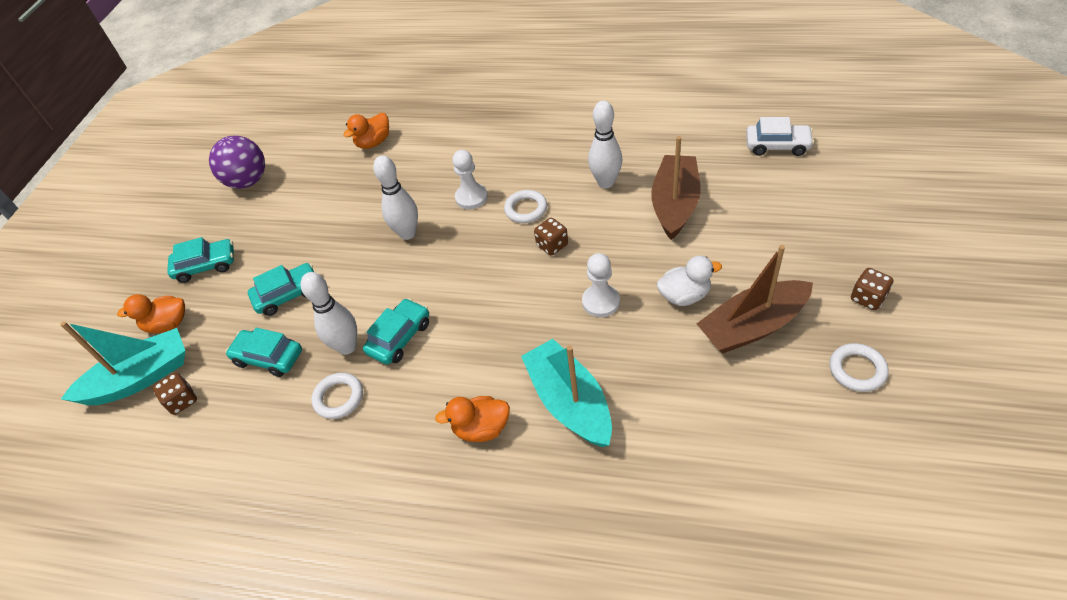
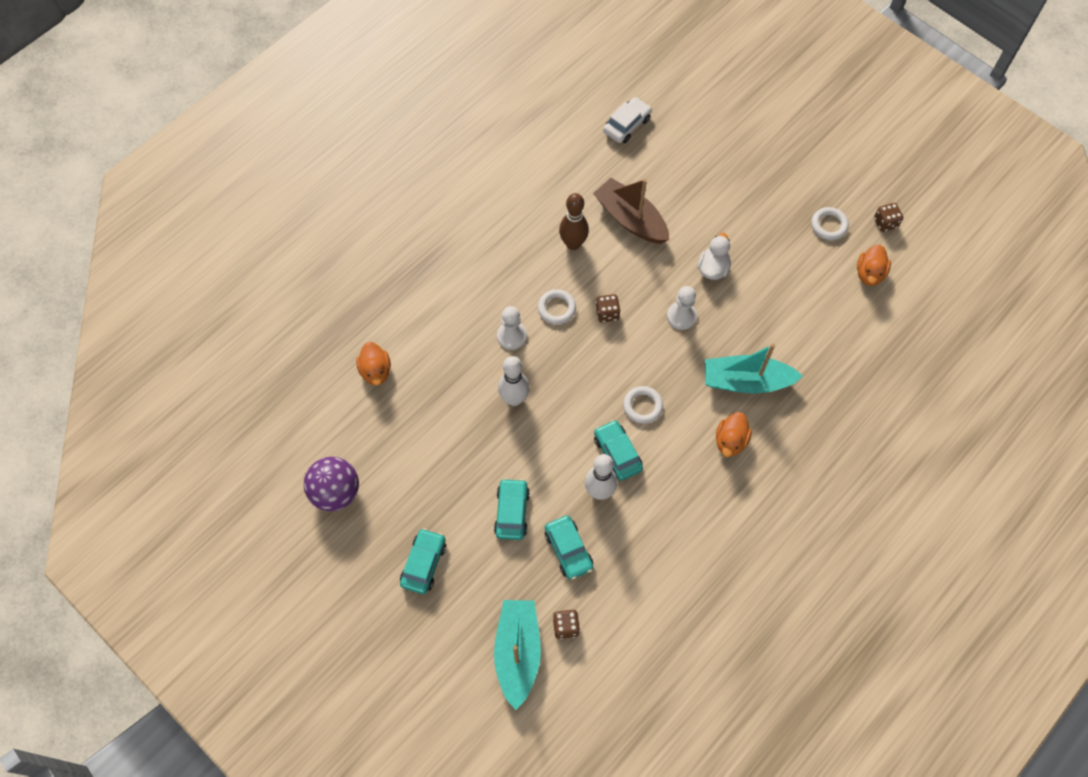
camera: 65 degrees left, 15 degrees up
(168, 324) = (472, 615): orange duck -> orange duck (869, 274)
(268, 357) = (568, 550): turquoise car -> turquoise car turned 75 degrees counterclockwise
(339, 398) = (643, 516): white ring -> white ring (642, 406)
(606, 182) = (573, 244): white bowling pin -> brown bowling pin
(752, 326) = (763, 251): brown boat -> none
(867, 298) = (786, 181): brown dice -> brown dice (885, 223)

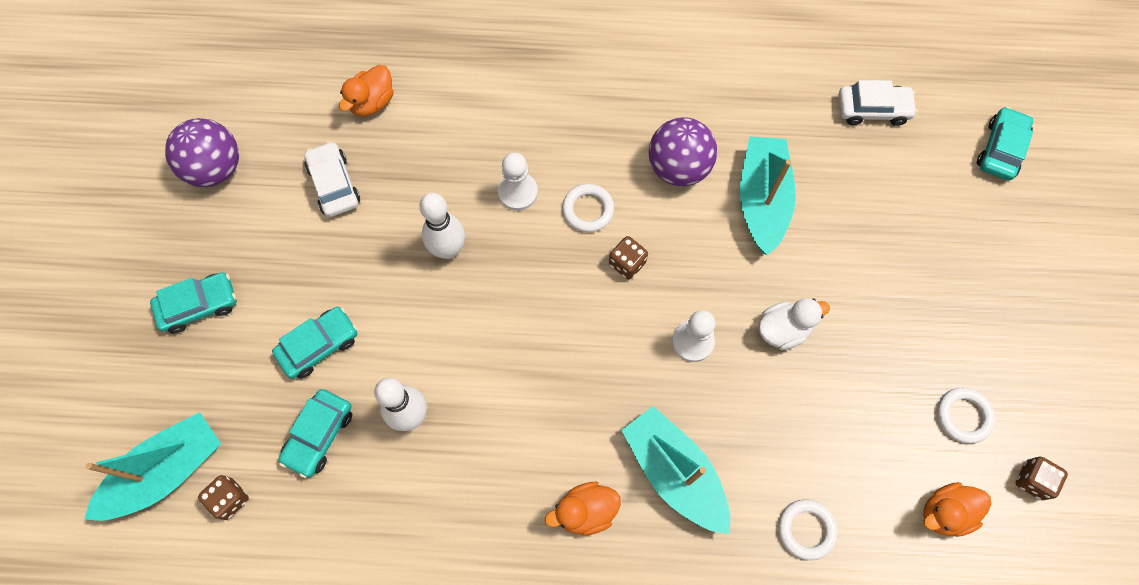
camera: 50 degrees right, 5 degrees up
(412, 431) = (334, 184): none -> white car
(573, 244) = (678, 167): brown bowling pin -> purple ball
(617, 453) = (470, 400): turquoise car -> turquoise car (1000, 149)
(630, 219) = (762, 200): brown boat -> turquoise boat
(642, 406) = (548, 383): white ring -> white ring (806, 529)

